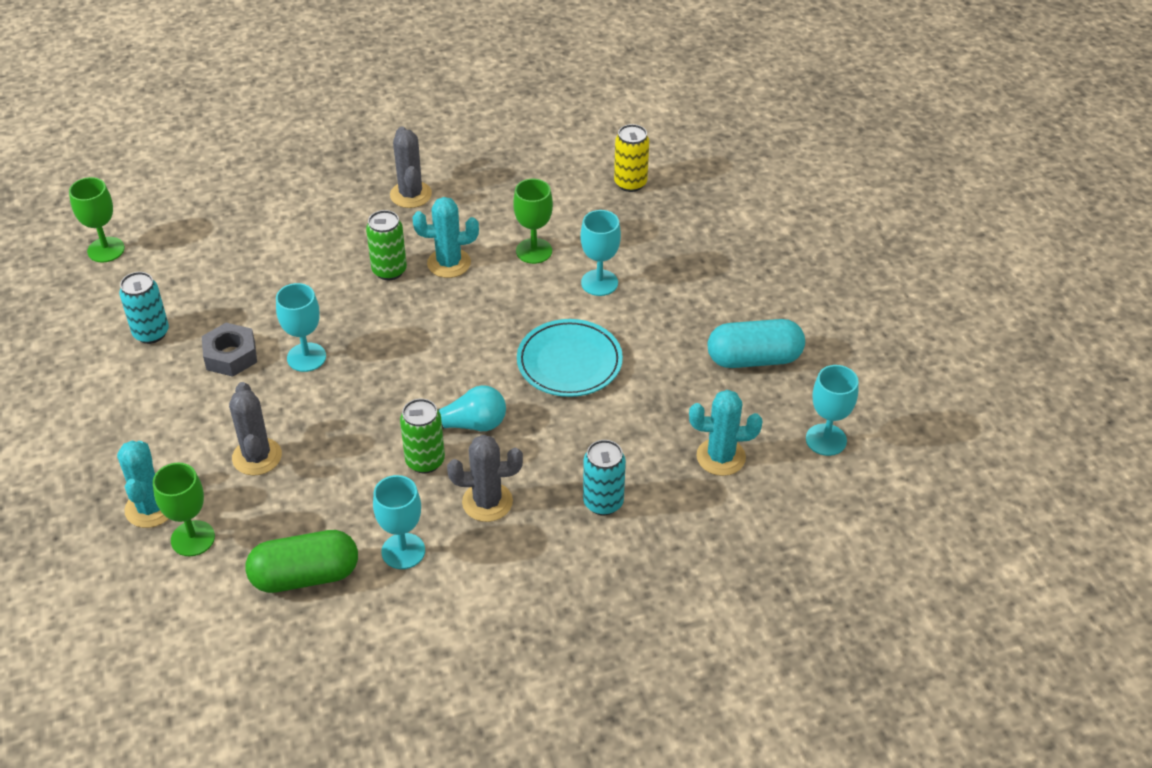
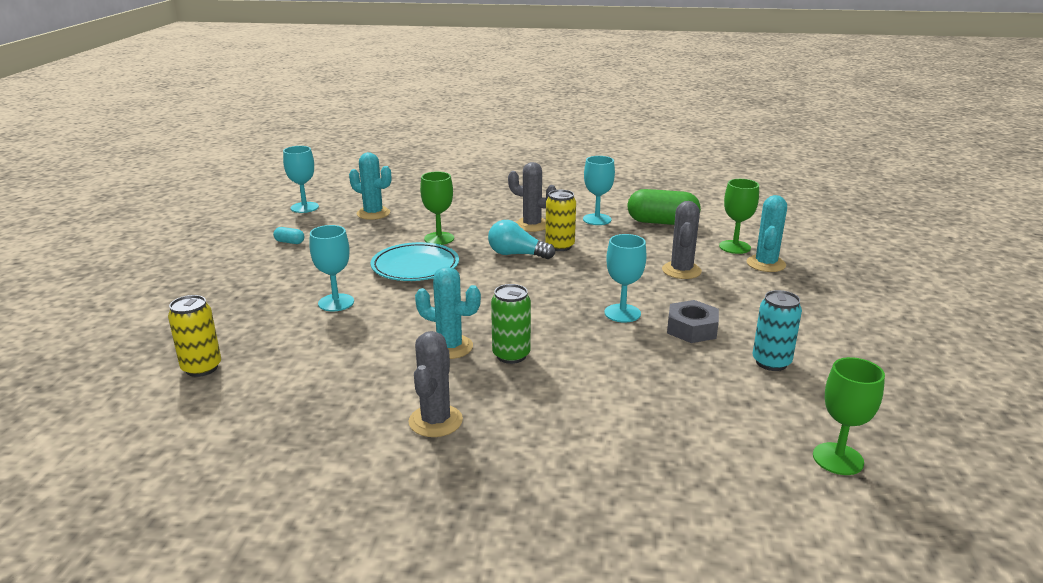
camera: 155 degrees left, 20 degrees down
(425, 461) = (560, 246): green can -> yellow can
(534, 251) = (363, 337): green goblet -> green goblet (439, 238)
(603, 502) = (462, 213): turquoise can -> none
(754, 359) = (289, 242): turquoise capsule -> turquoise capsule, size x0.43

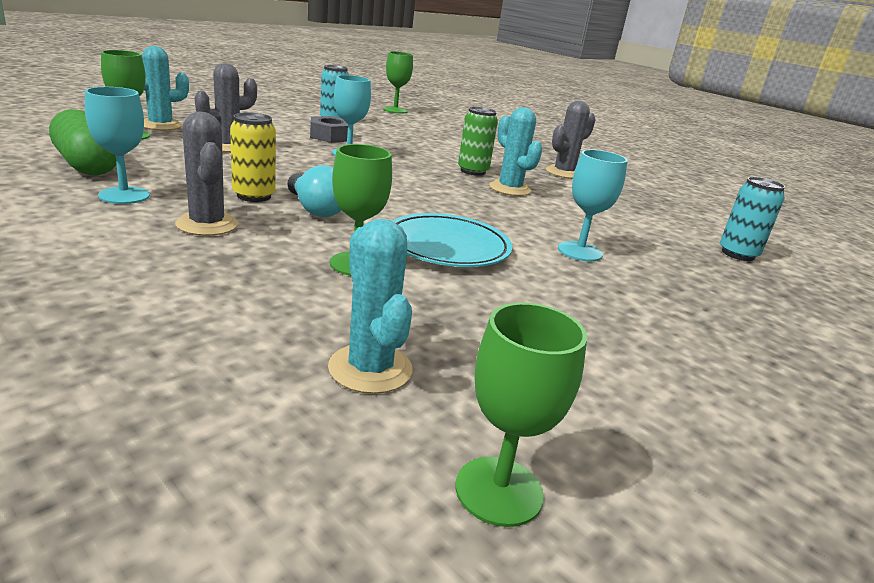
camera: 145 degrees left, 0 degrees up
(201, 368) = (738, 254): yellow can -> turquoise can
(289, 242) = (596, 373): turquoise capsule -> none
(304, 207) = (499, 491): turquoise goblet -> green goblet

